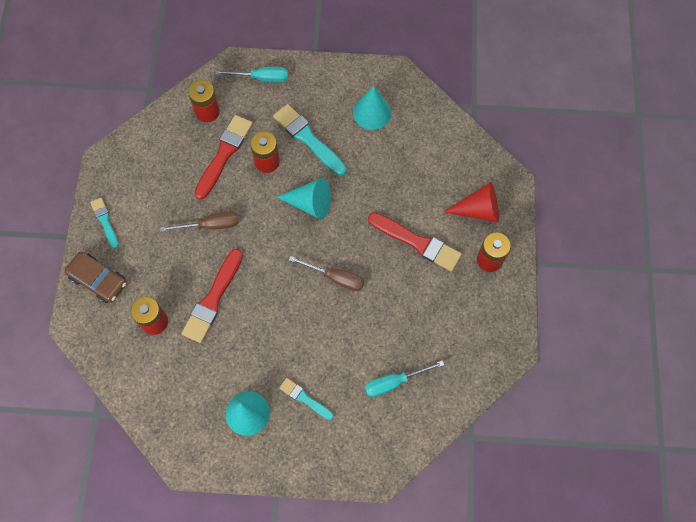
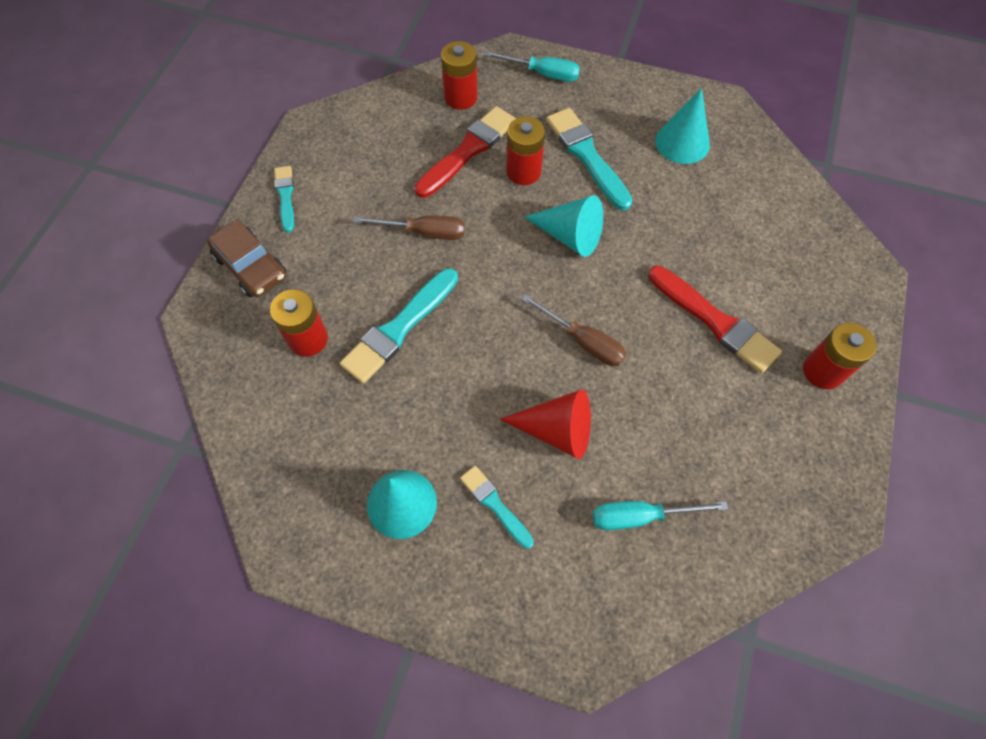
camera: 15 degrees right, 5 degrees down
(213, 299) = (399, 328): red brush -> turquoise brush
(478, 210) = (816, 298): red cone -> red cone (557, 430)

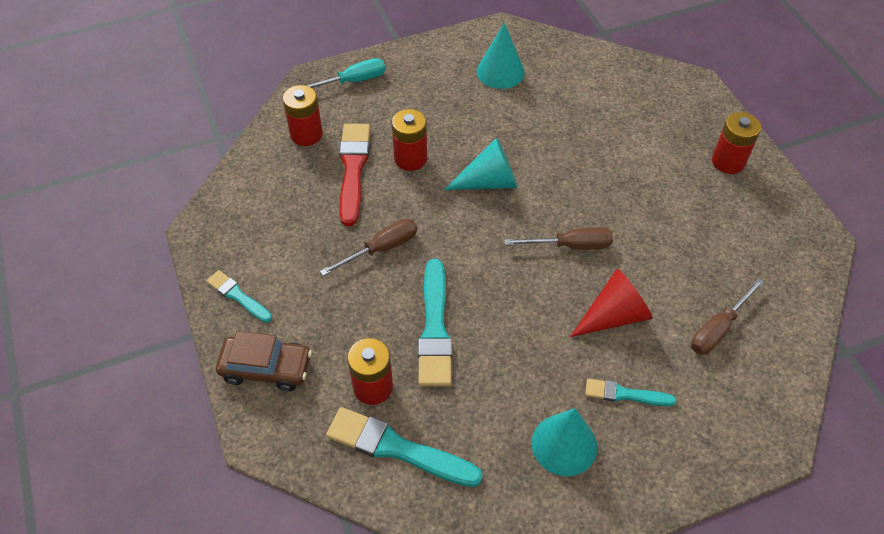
camera: 40 degrees left, 10 degrees down
(587, 156) = (445, 120): turquoise brush -> turquoise brush (397, 448)
(640, 516) = (718, 329): turquoise screwdriver -> brown screwdriver
(715, 321) = (638, 175): red brush -> none

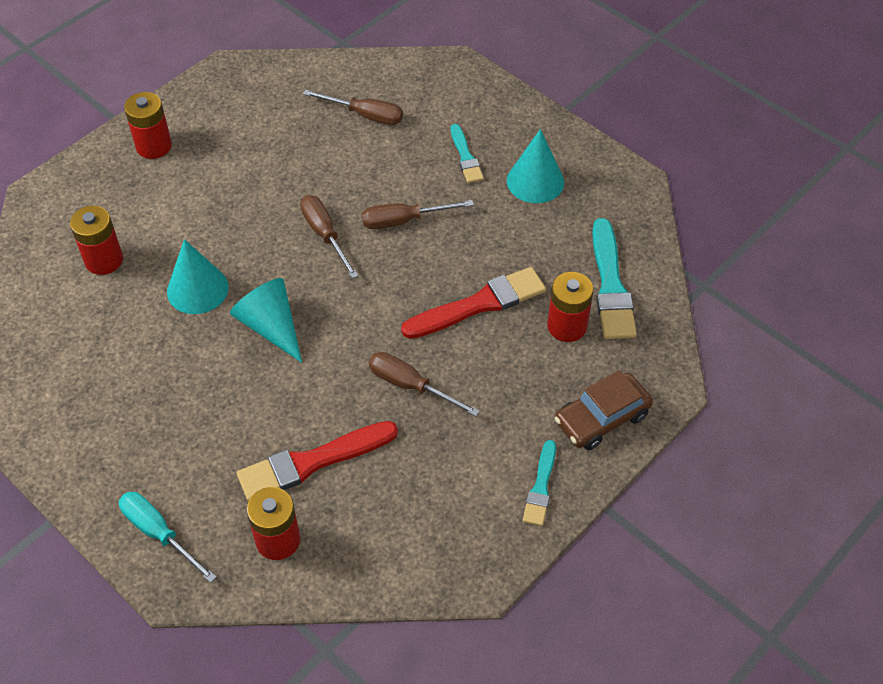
camera: 115 degrees left, 0 degrees up
(266, 368) = (601, 418): brown car -> brown car turned 105 degrees counterclockwise
(410, 158) = (269, 412): red battery -> red battery (104, 260)
(434, 328) = (479, 304): turquoise brush -> red brush
(500, 72) = (81, 377): turquoise cone -> turquoise cone (197, 289)
(561, 309) = (403, 220): none -> brown screwdriver
(614, 315) = (390, 183): red cone -> none

